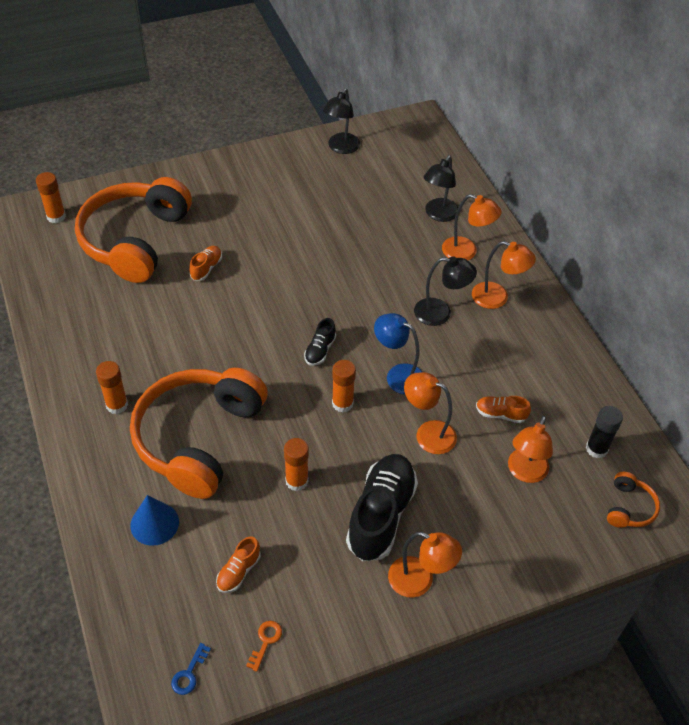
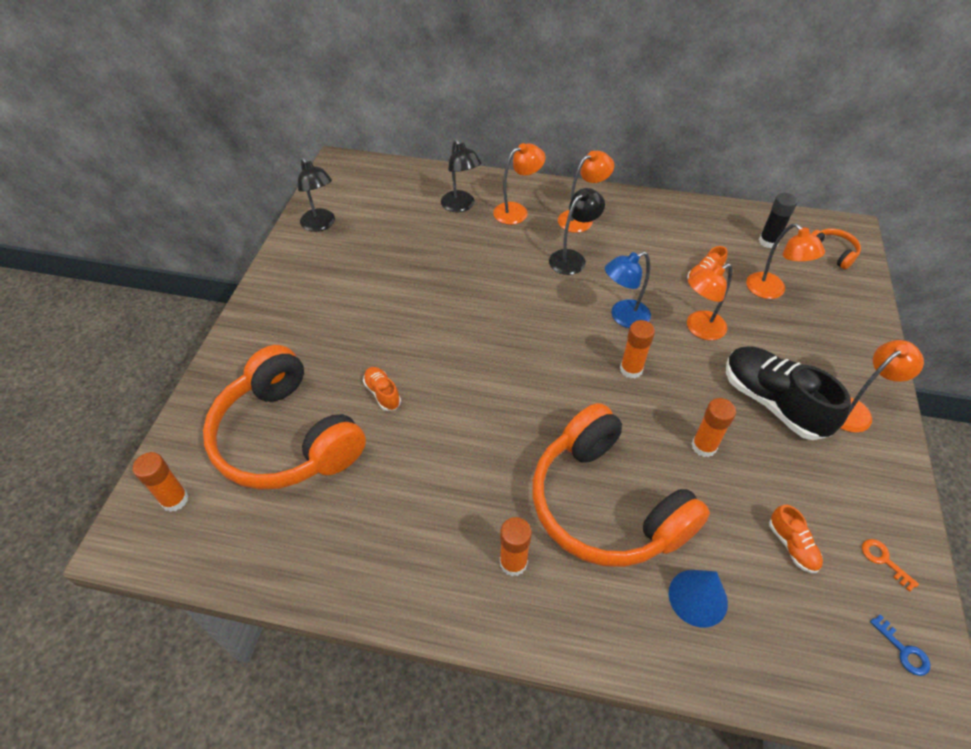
camera: 55 degrees left, 0 degrees up
(320, 350) = (557, 355): black shoe -> none

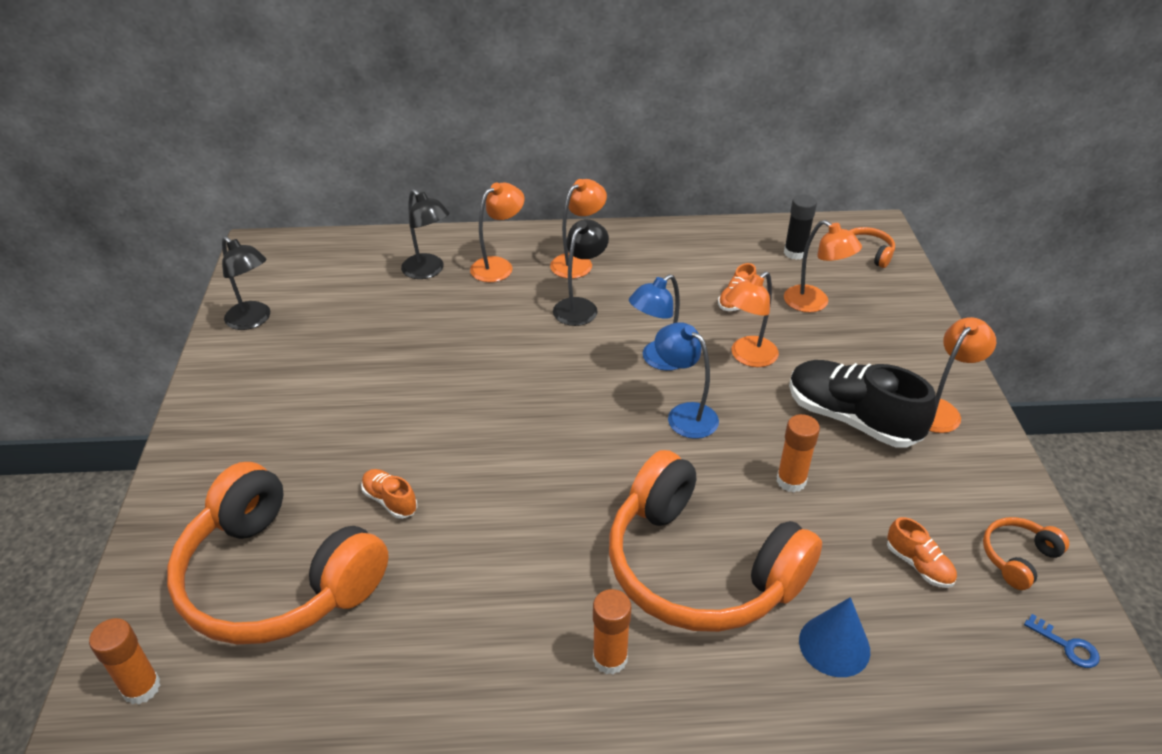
camera: 15 degrees left, 10 degrees down
(631, 369) = (684, 415): orange glue stick -> blue lamp
(884, 560) = (1018, 558): orange key -> orange headphones

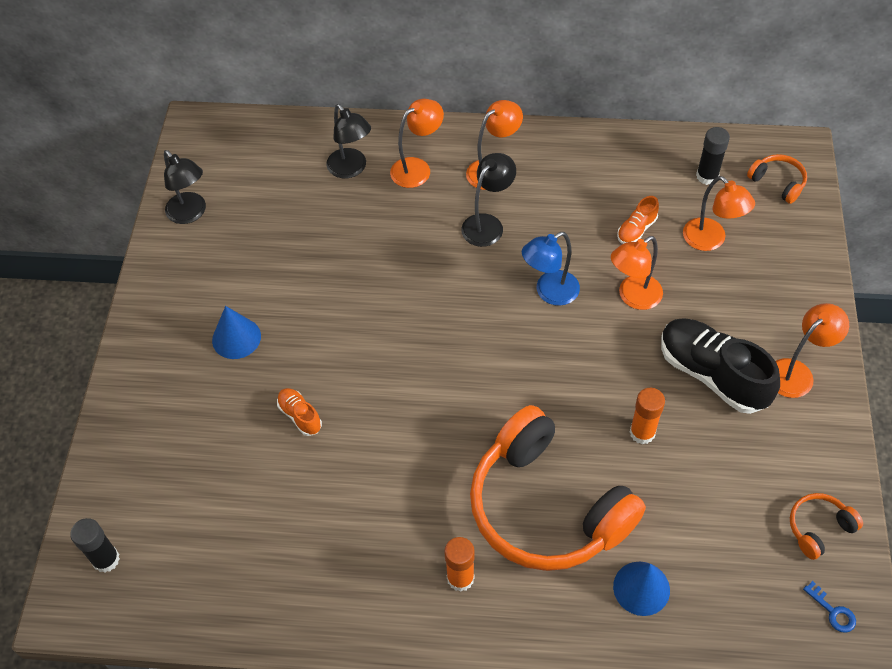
camera: 10 degrees right, 15 degrees up
(141, 688) = (106, 559): orange glue stick -> black glue stick
(277, 578) = (207, 478): orange headphones -> none
(309, 430) = (236, 338): none -> blue cone
(684, 415) = (562, 355): blue lamp -> none
(918, 565) = (731, 525): orange shoe -> none

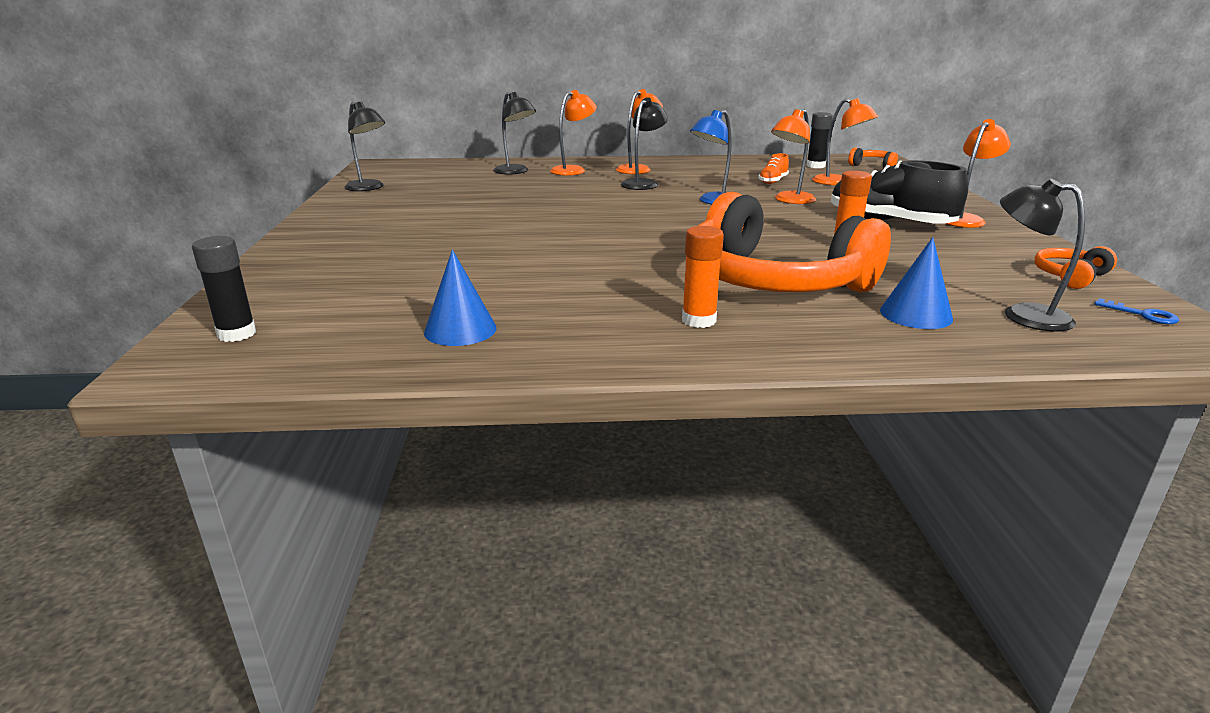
camera: 10 degrees left, 30 degrees down
(236, 338) = (412, 226): blue cone -> blue cone (460, 330)
(300, 416) = (484, 253): orange shoe -> none
(730, 600) = (1023, 315): none -> black lamp

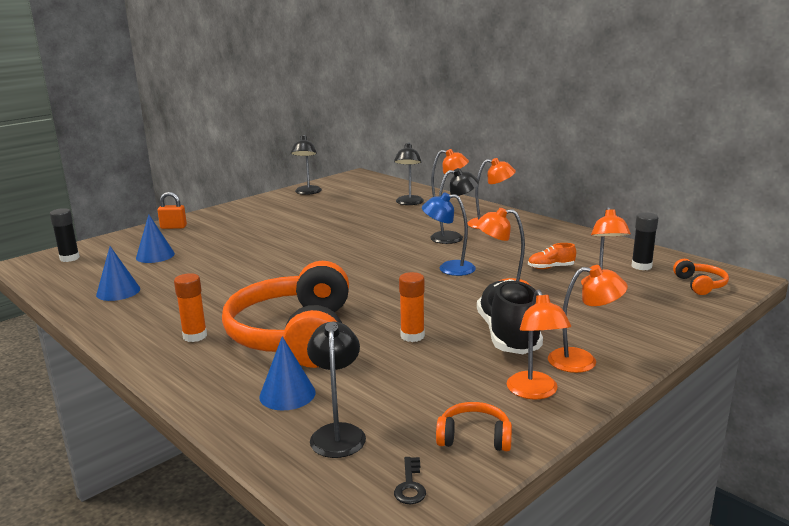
camera: 50 degrees right, 5 degrees down
(295, 257) = (173, 227): none -> orange padlock
(377, 286) = (155, 255): none -> blue cone
(1005, 243) = (535, 392): none -> orange lamp
(1142, 314) = (410, 485): blue key -> black key

